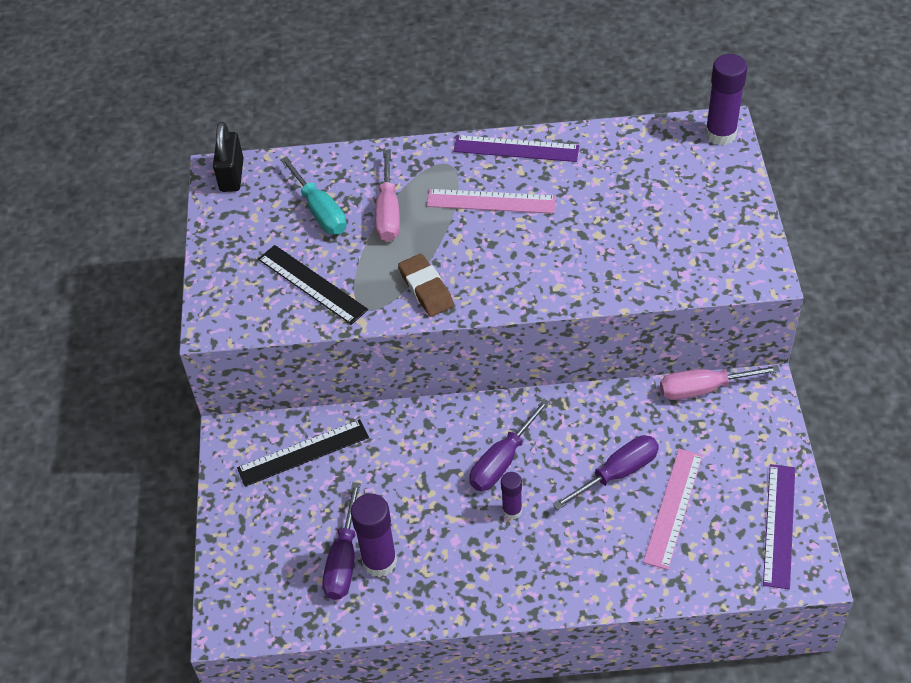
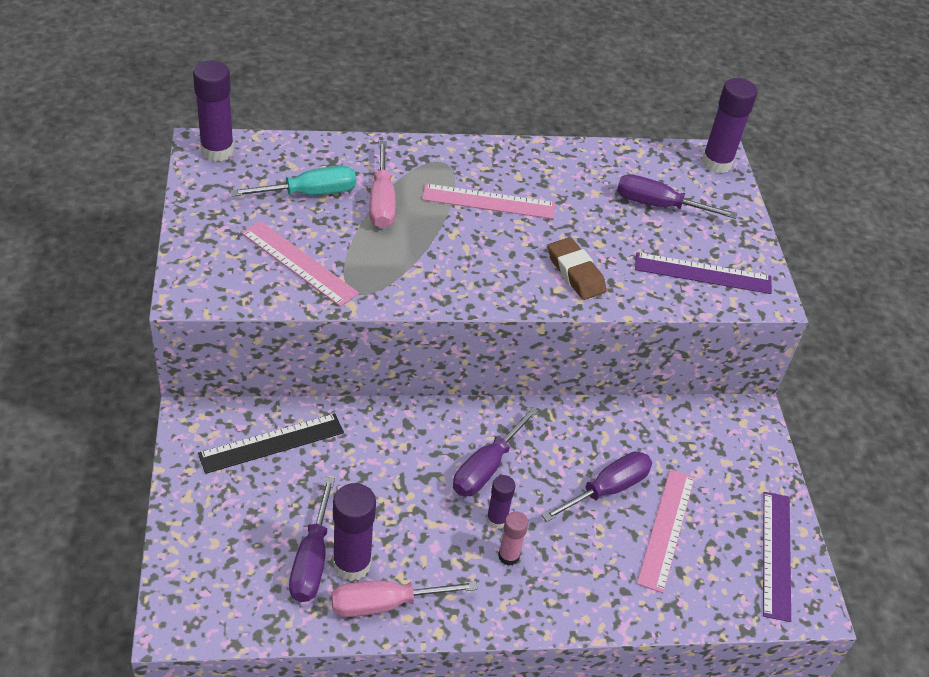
camera: 10 degrees left, 5 degrees down
(232, 175) = (217, 151): black padlock -> purple glue stick
(312, 284) = (299, 263): black ruler -> pink ruler
(320, 211) = (310, 193): turquoise screwdriver -> turquoise screwdriver turned 75 degrees counterclockwise
(426, 289) = (420, 279): brown eraser -> brown eraser (575, 273)
(516, 149) = (513, 156): purple ruler -> purple ruler (703, 273)
(523, 544) = (508, 556): none -> pink glue stick
(659, 187) = (658, 205): none -> purple screwdriver
(703, 389) = (693, 411): pink screwdriver -> pink screwdriver (385, 604)

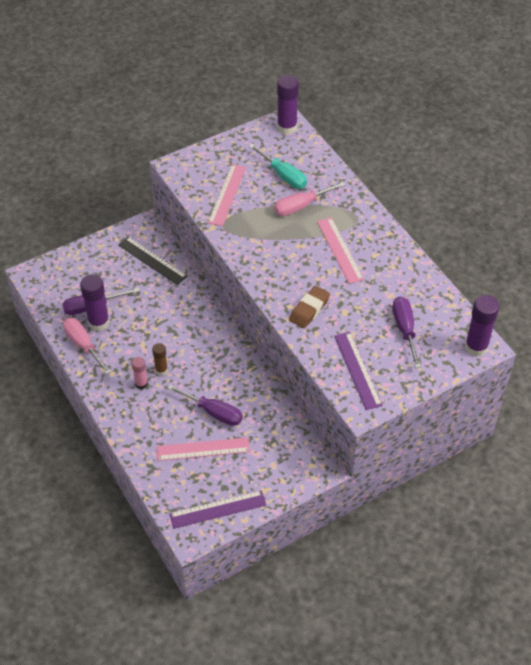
camera: 70 degrees right, 5 degrees up
(486, 467) = (193, 353): purple screwdriver -> none
(496, 520) = (161, 370): purple glue stick -> brown glue stick

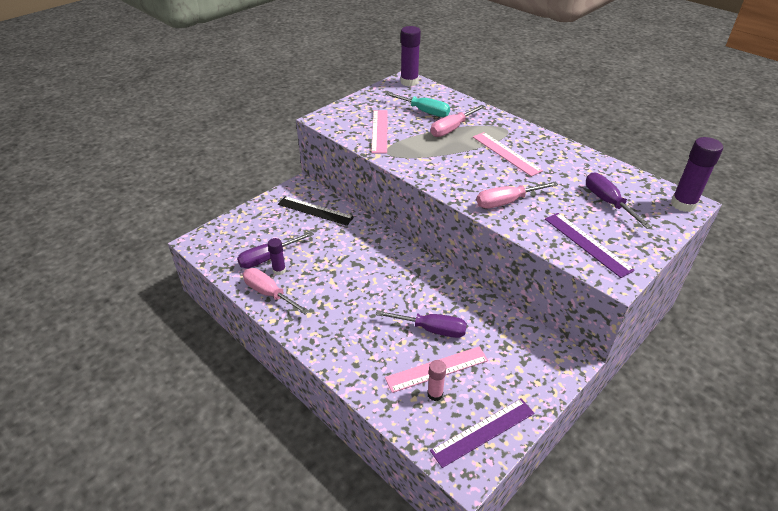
camera: 15 degrees left, 10 degrees down
(99, 322) = (279, 270): purple glue stick -> purple glue stick, size x0.58
(141, 384) = (343, 318): pink glue stick -> pink glue stick (435, 394)
(161, 370) = (360, 301): brown glue stick -> none
(309, 309) = (506, 202): brown eraser -> pink screwdriver

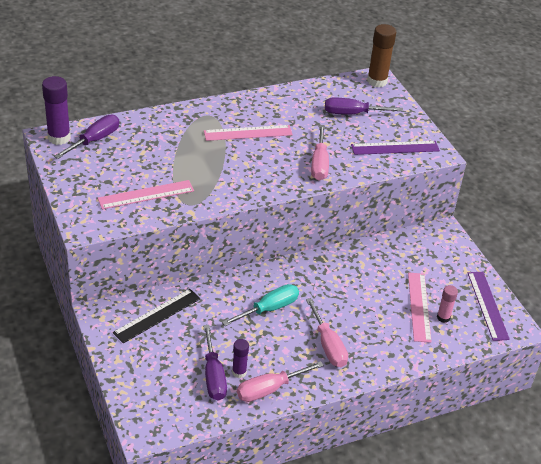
camera: 70 degrees left, 0 degrees up
(380, 131) = (146, 194): pink ruler -> pink ruler turned 45 degrees counterclockwise
(424, 111) = (132, 151): turquoise screwdriver -> turquoise screwdriver (269, 309)
(431, 329) = (375, 293): purple screwdriver -> purple screwdriver (95, 140)
(452, 129) = (181, 147): pink screwdriver -> pink screwdriver (328, 345)
(683, 204) = (377, 81): purple glue stick -> brown glue stick

